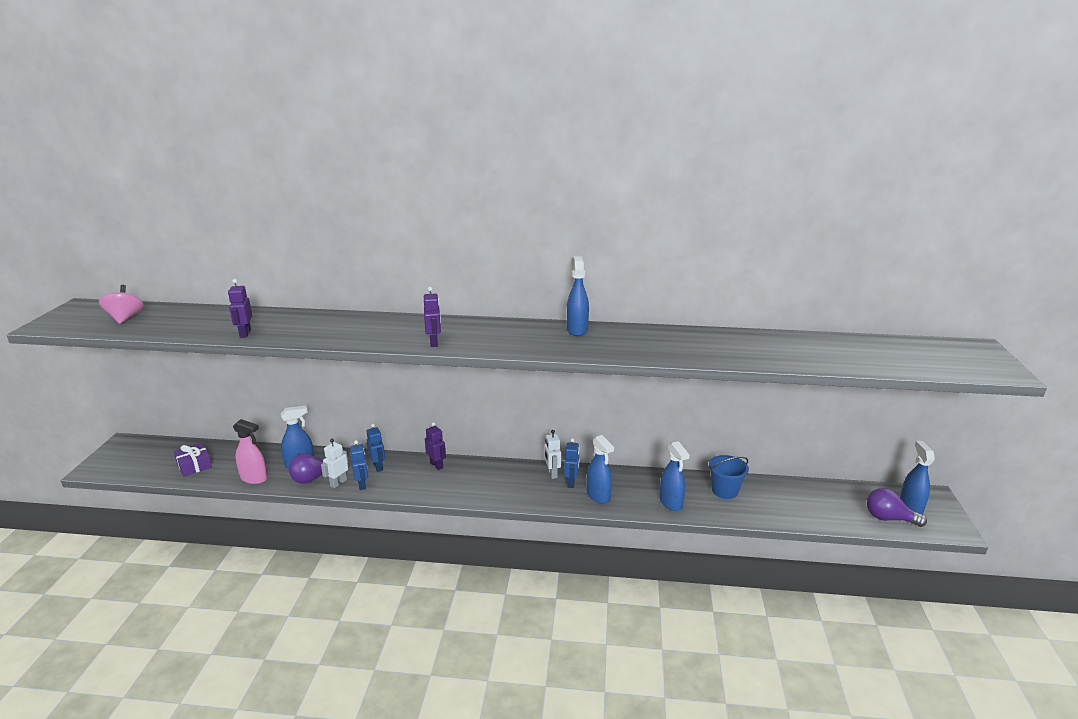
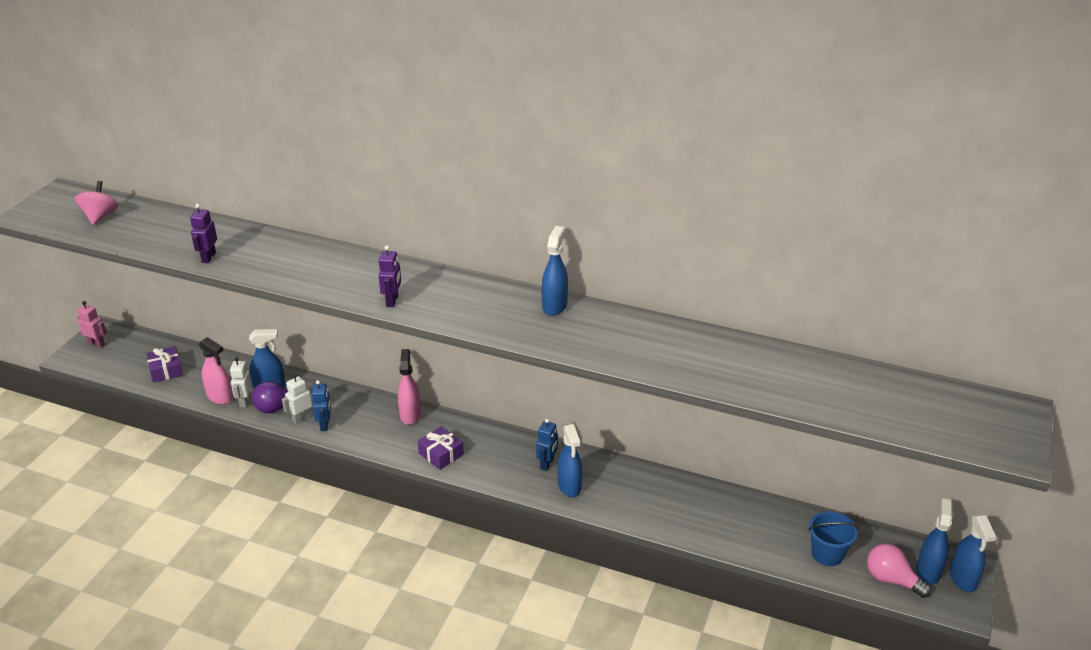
camera: 15 degrees right, 10 degrees up
(119, 455) = (97, 344): none -> pink robot
(378, 467) = (348, 405): blue robot -> none
(436, 465) = (410, 415): purple robot -> pink spray bottle
(476, 490) = (441, 454): none -> purple gift
(552, 473) = (531, 448): white robot -> white robot (245, 401)
(671, 503) = (646, 510): blue spray bottle -> blue spray bottle (963, 579)
(725, 491) = (716, 507): blue bucket -> blue bucket (827, 554)
(888, 518) = (891, 580): purple light bulb -> pink light bulb

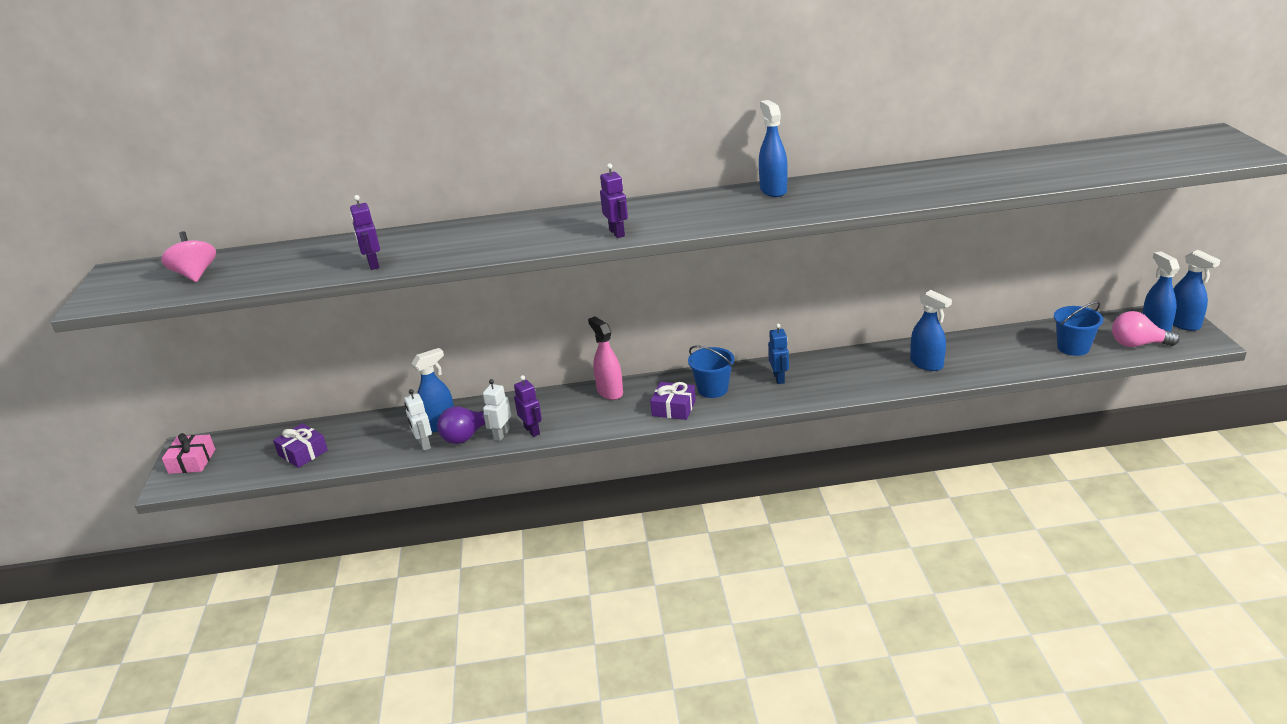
camera: 25 degrees left, 5 degrees down
(97, 344) = (192, 461): pink robot -> pink gift
(220, 397) = (391, 451): pink spray bottle -> none
(325, 425) = (532, 430): blue robot -> purple robot
(486, 450) = (712, 389): none -> blue bucket
(569, 486) = (817, 385): blue spray bottle -> blue spray bottle (927, 364)

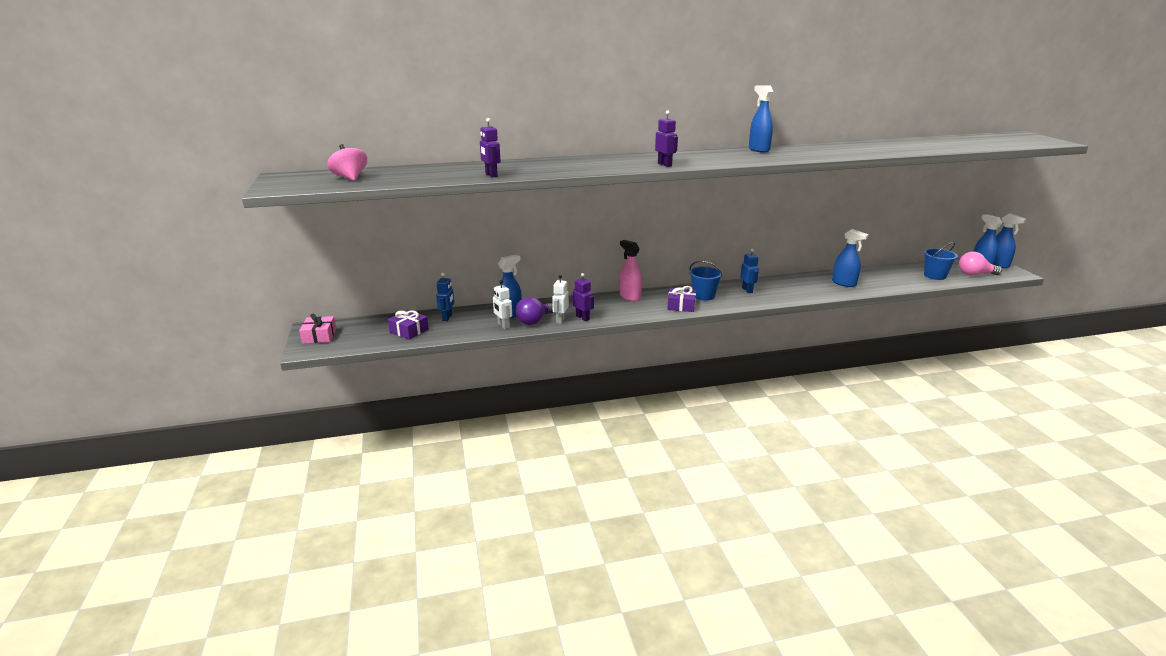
camera: 10 degrees left, 5 degrees down
(358, 429) = (447, 317): none -> blue robot

